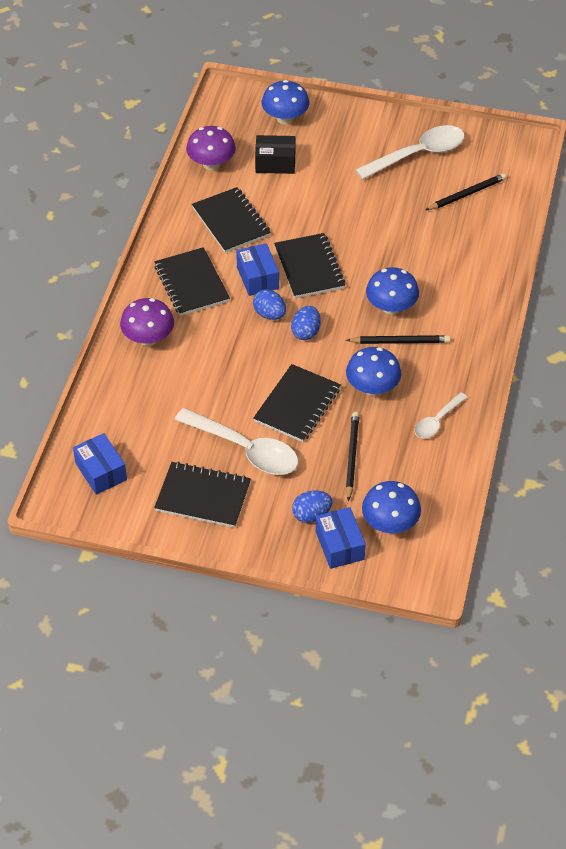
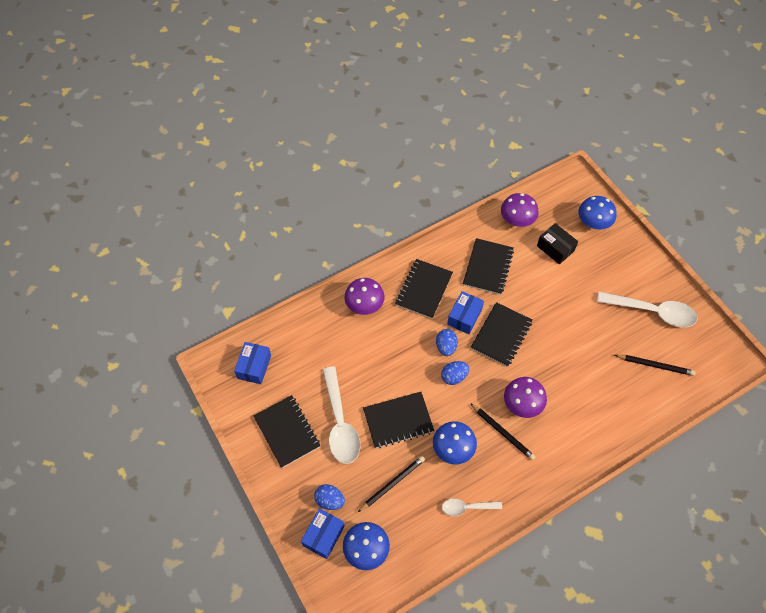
camera: 45 degrees right, 10 degrees up
(391, 307) = (522, 404): blue mushroom -> purple mushroom

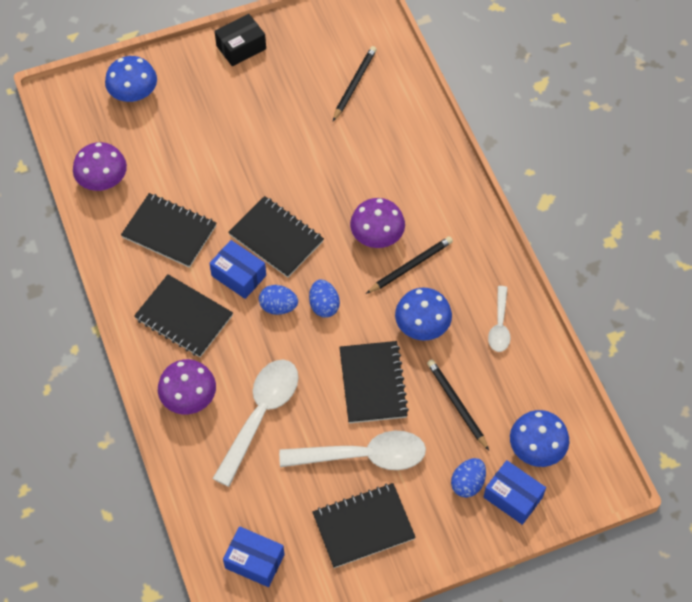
camera: 80 degrees left, 0 degrees up
(555, 248) = (161, 146): black box -> black box (241, 47)
(652, 312) = (282, 66): white spoon -> white spoon (260, 415)

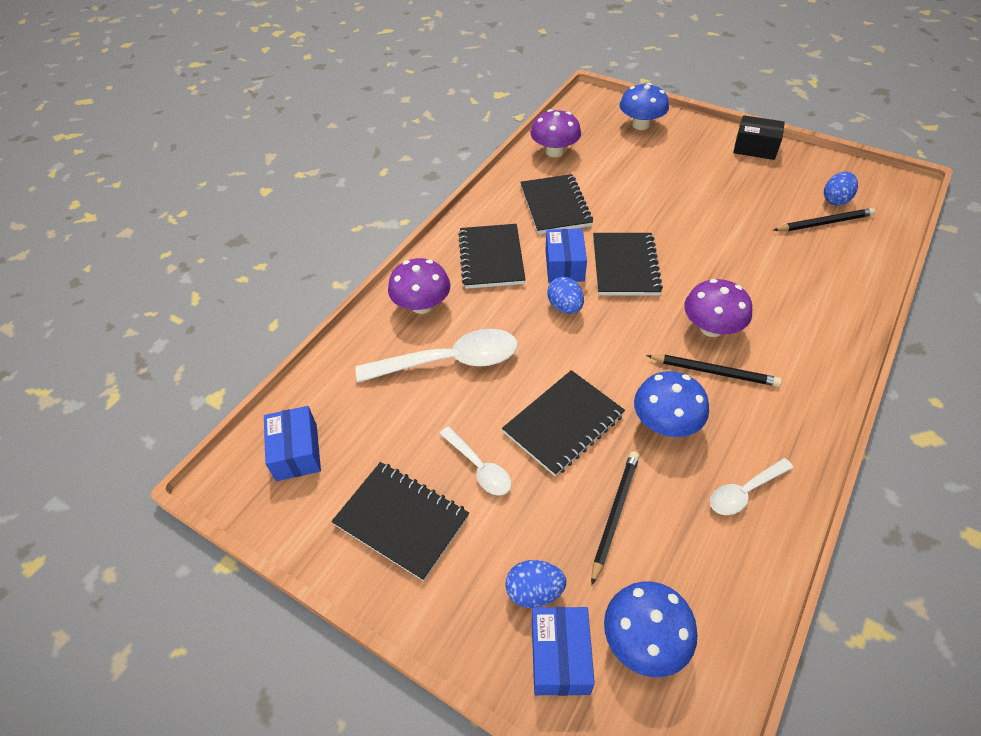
camera: 55 degrees right, 10 degrees down
(324, 305) = (601, 336): blue egg -> blue egg (835, 200)
(363, 456) = (479, 467): white spoon -> white spoon, size x0.55

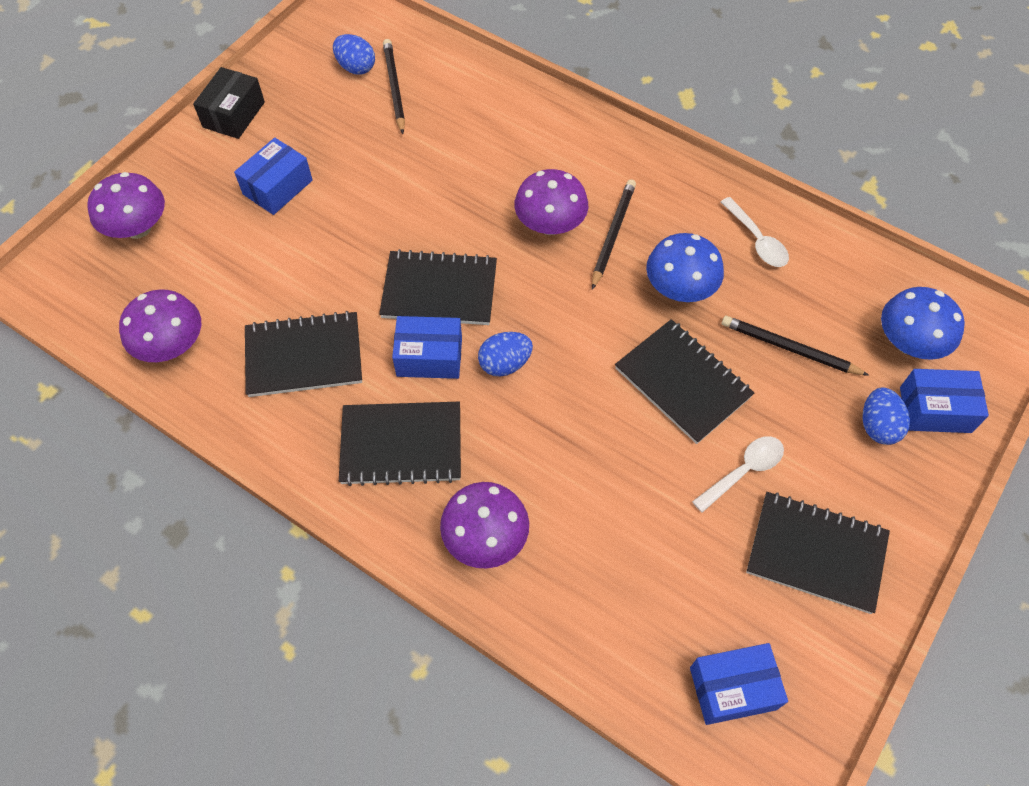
camera: 90 degrees left, 10 degrees up
(401, 521) = (816, 553): black notebook -> black notebook turned 75 degrees clockwise
(450, 361) = (588, 501): white spoon -> none
(641, 125) = (138, 228): blue mushroom -> purple mushroom
(695, 176) = (277, 187): none -> blue box

